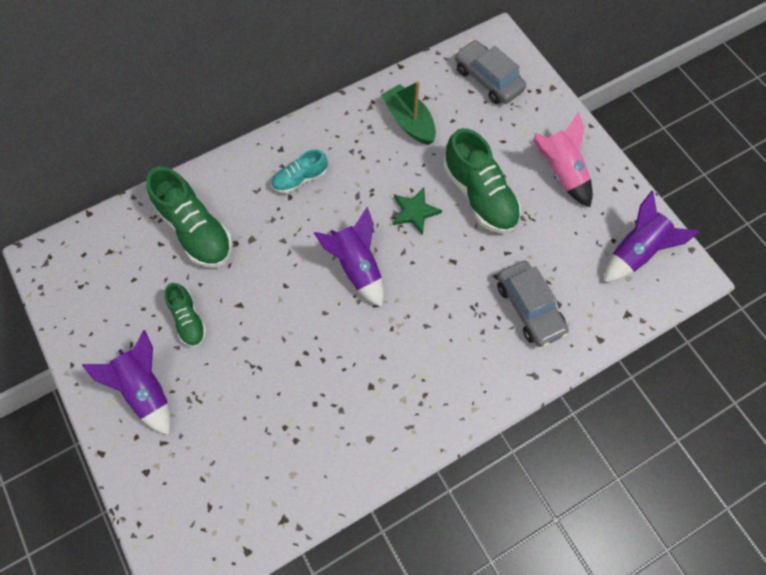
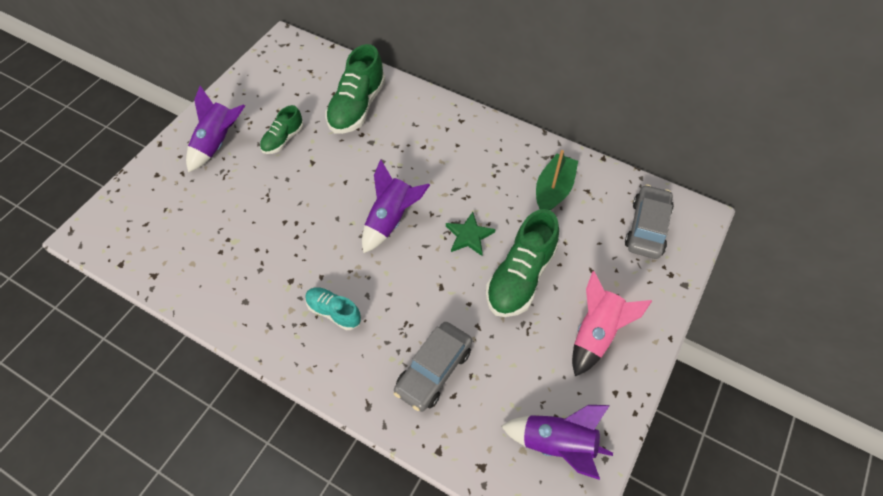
camera: 60 degrees right, 10 degrees down
(300, 179) = (443, 145): turquoise shoe -> turquoise shoe (334, 312)

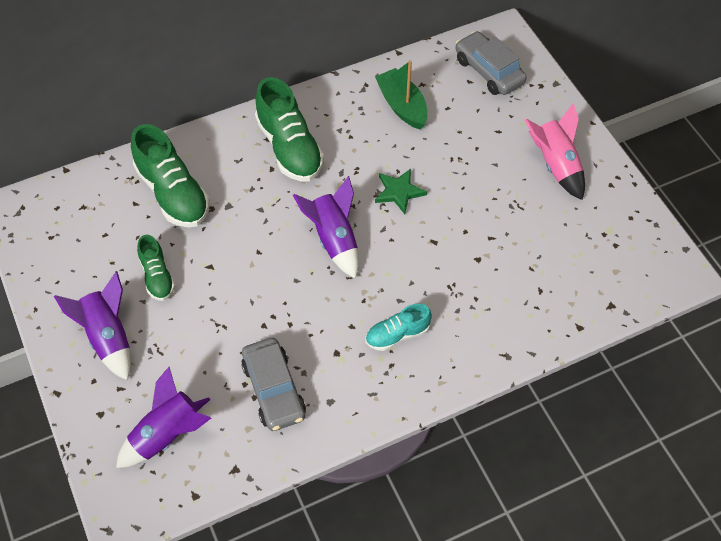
camera: 55 degrees left, 0 degrees up
(434, 370) = (508, 291): grey car -> grey car (274, 390)
(520, 277) = (468, 181): green shoe -> green shoe (289, 147)
(557, 444) = (626, 246): purple rocket -> purple rocket (167, 435)

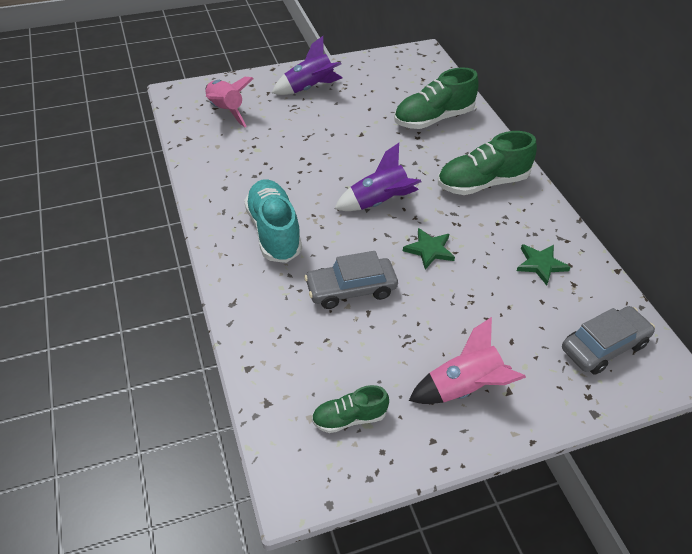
camera: 95 degrees right, 10 degrees down
(157, 276) = (356, 109): green shoe -> green shoe (349, 418)
(167, 435) = (225, 111): purple rocket -> pink rocket
(274, 390) = (244, 160): grey car -> grey car (351, 289)
(397, 335) = (274, 232): turquoise shoe -> turquoise shoe, size x1.77
(402, 106) = (540, 264): green boat -> green star

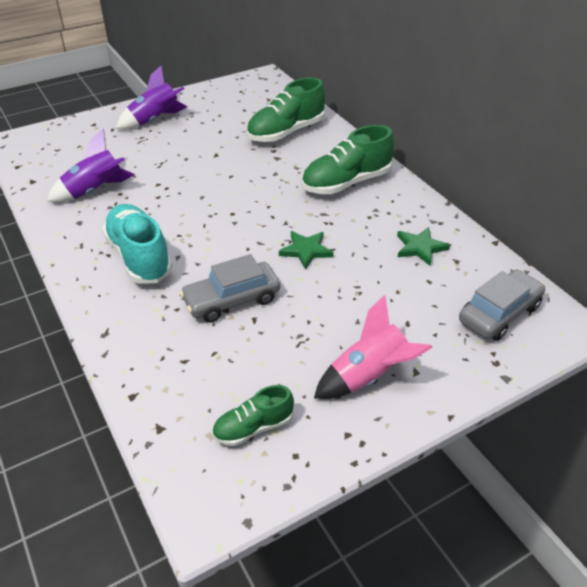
camera: 10 degrees left, 5 degrees down
(225, 111) = (69, 151): pink rocket -> none
(379, 202) = (245, 214): purple rocket -> purple rocket (95, 191)

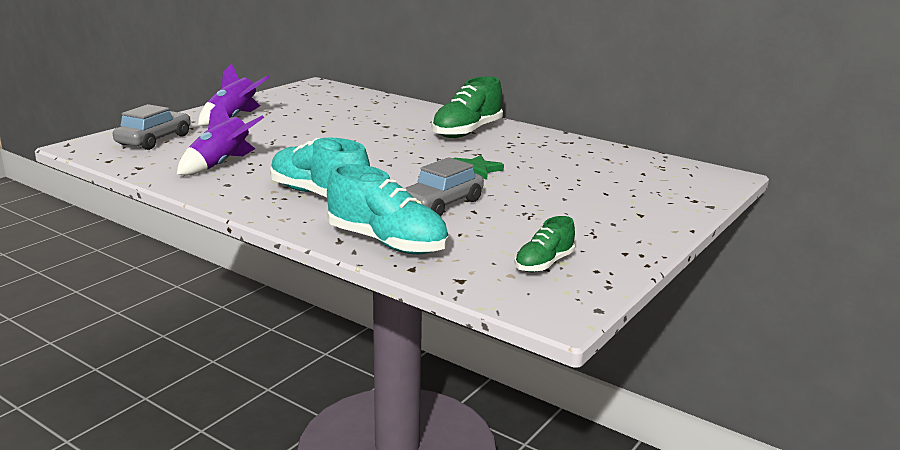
camera: 25 degrees left, 20 degrees down
(140, 349) = (387, 243): none -> turquoise shoe
(286, 132) = (377, 112): green shoe -> none
(368, 376) = (606, 222): pink rocket -> none
(420, 248) = (570, 156): green star -> none
(499, 313) = (669, 178): grey car -> grey car (154, 140)

